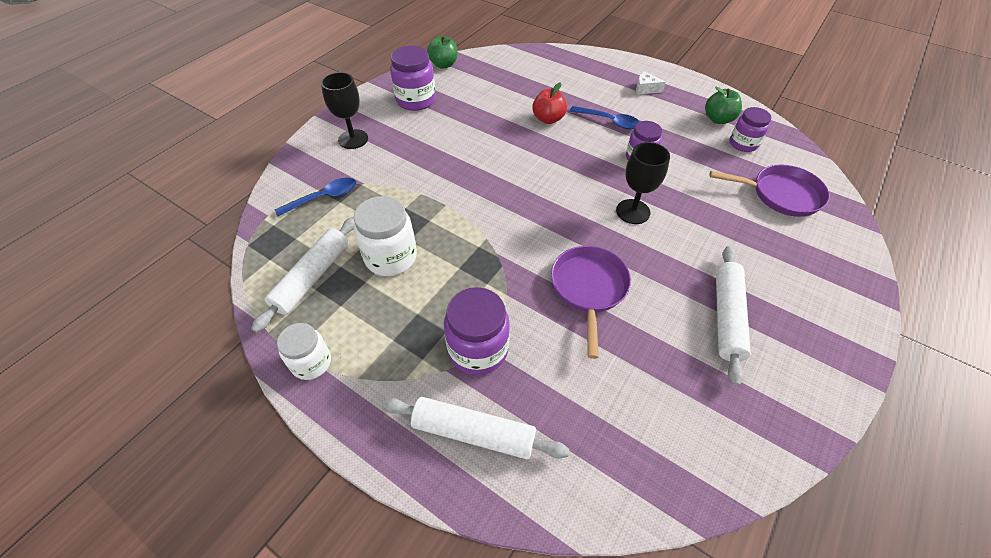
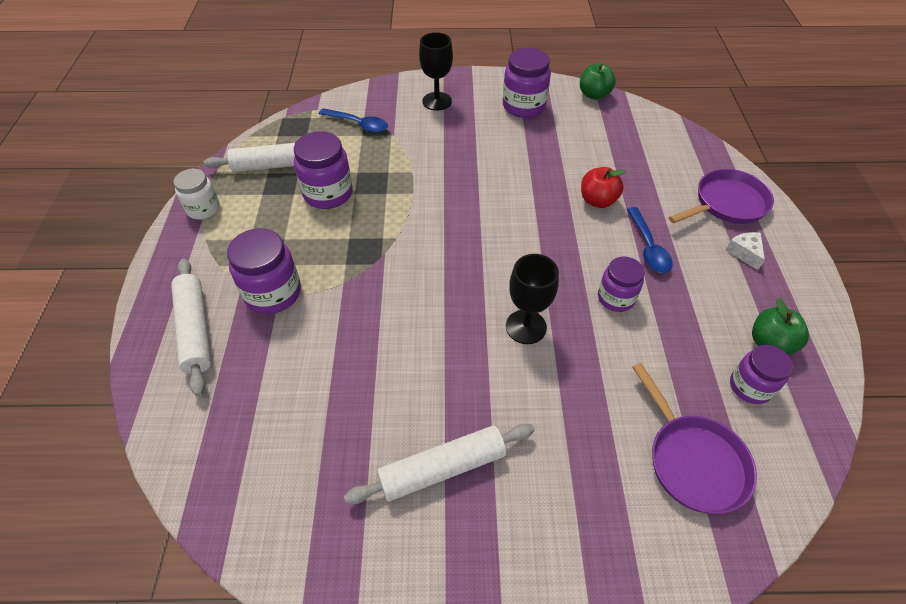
camera: 55 degrees right, 0 degrees up
(391, 257) = (328, 193): white jar -> purple jar
(589, 288) = (393, 336): purple pan -> purple pan (726, 203)

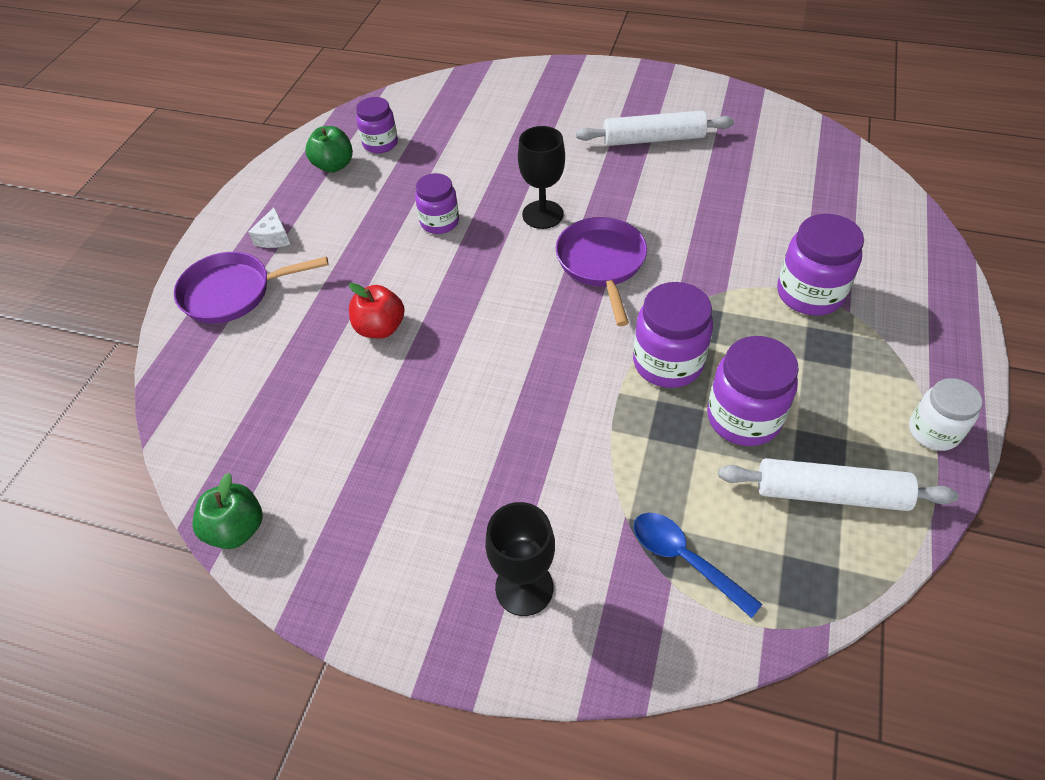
camera: 160 degrees left, 0 degrees up
(195, 329) = (892, 272): white rolling pin -> none
(523, 106) = (374, 531): purple jar -> purple jar (667, 362)
(648, 247) = (367, 262): blue spoon -> none
(693, 461) = (463, 115): purple pan -> purple pan (601, 263)

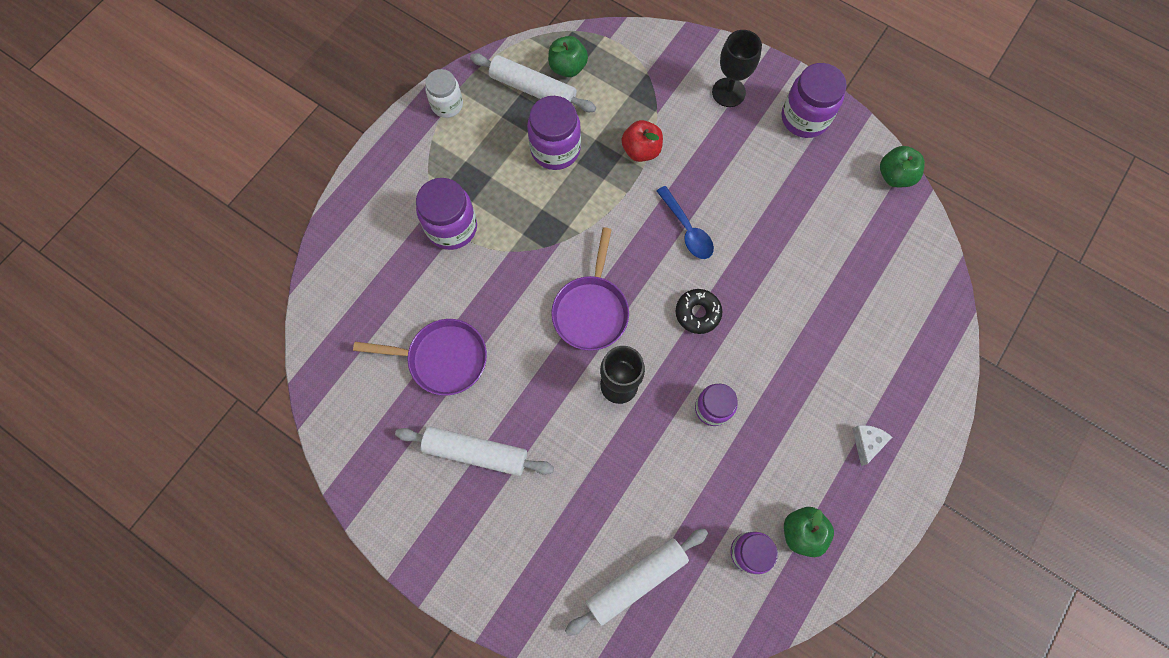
camera: 165 degrees left, 20 degrees up
(233, 292) = (903, 384): purple pan -> purple pan (443, 359)
(380, 328) = (783, 304): red apple -> red apple (641, 150)
(473, 108) = (636, 580): none -> white rolling pin
(480, 293) = (697, 313): none -> black donut
(667, 362) = (583, 204): purple jar -> purple jar (804, 118)
(684, 559) = (634, 80): blue spoon -> blue spoon (687, 230)
(801, 547) = (567, 67): none -> green apple

